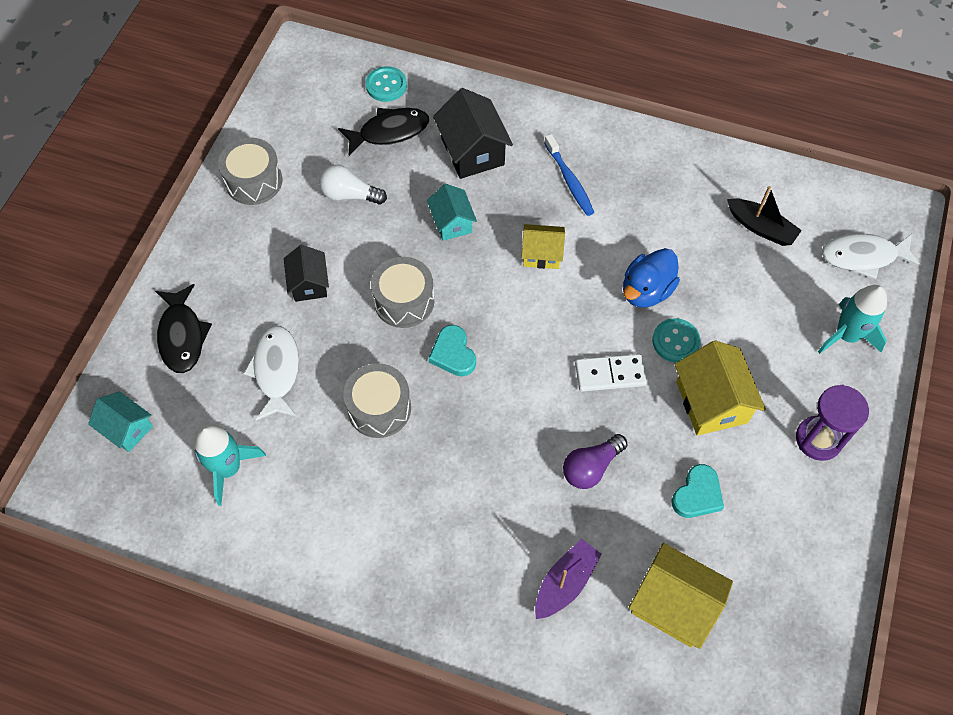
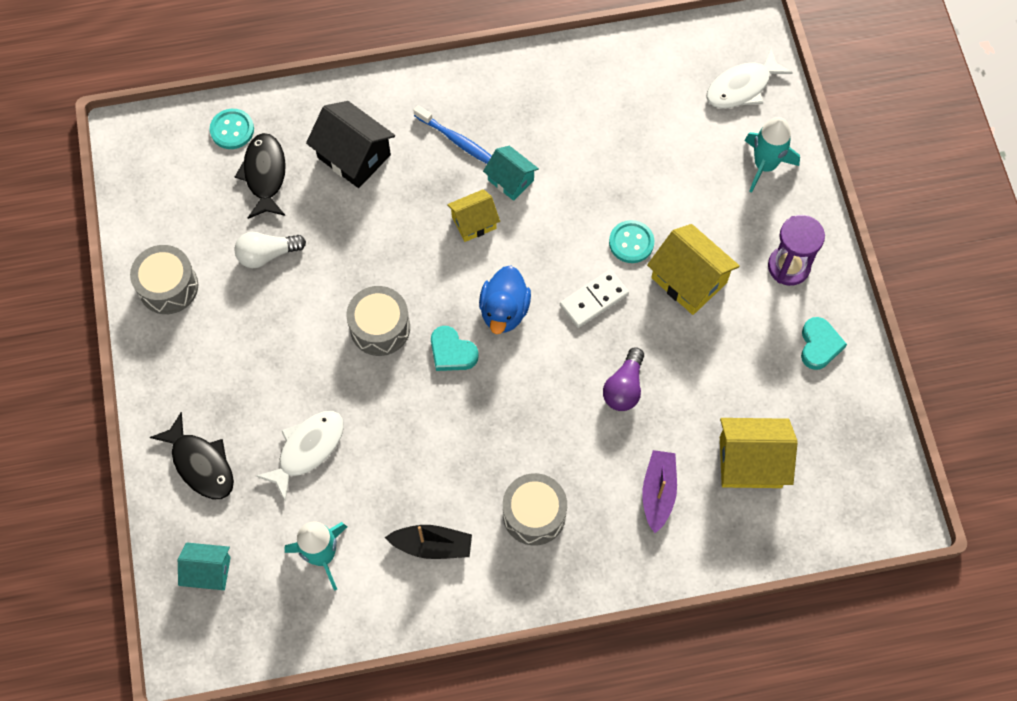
camera: 30 degrees left, 5 degrees up
(276, 371) = (307, 449): white fish -> white fish turned 75 degrees clockwise
(309, 284) = (285, 356): black house -> none
(379, 408) = (418, 433): grey drum -> grey drum (534, 514)
(389, 132) = (265, 175): black fish -> black fish turned 45 degrees counterclockwise
(452, 223) = (377, 233): turquoise house -> turquoise house (510, 180)
(646, 291) = (582, 210): blue duck -> blue duck (504, 311)
(697, 495) = (720, 364): turquoise heart -> turquoise heart (819, 345)
(761, 228) = (645, 103): black boat -> black boat (432, 545)

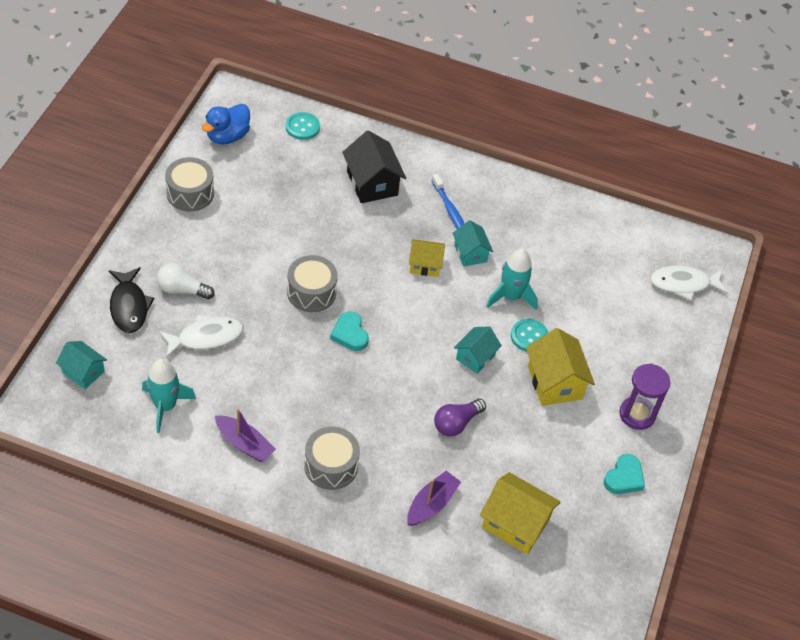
camera: 25 degrees right, 15 degrees down
(265, 175) = (304, 163): black fish -> none
(267, 254) = (269, 209): white light bulb -> white light bulb (182, 290)
(432, 545) = (244, 444): black boat -> purple boat
(504, 311) = (405, 329): blue duck -> blue duck (227, 136)
(594, 300) = (475, 357): white domino -> turquoise house
(765, 165) = (665, 341): turquoise rocket -> turquoise rocket (511, 296)

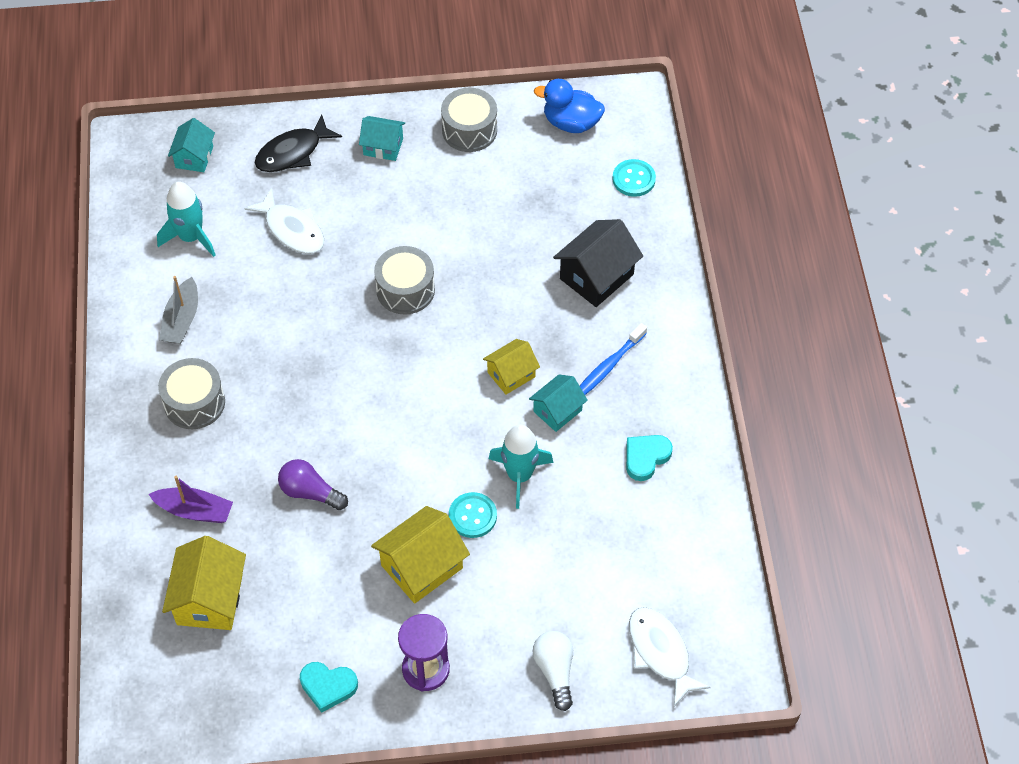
camera: 70 degrees right, 5 degrees up
(182, 290) = (339, 183): white light bulb -> white light bulb (555, 671)
(244, 444) = (182, 320): purple boat -> grey boat
(350, 334) = (371, 347): turquoise heart -> turquoise heart (646, 457)
(425, 265) = (511, 374): yellow house -> yellow house turned 75 degrees clockwise
(475, 357) = (410, 474): turquoise house -> turquoise house (383, 146)

